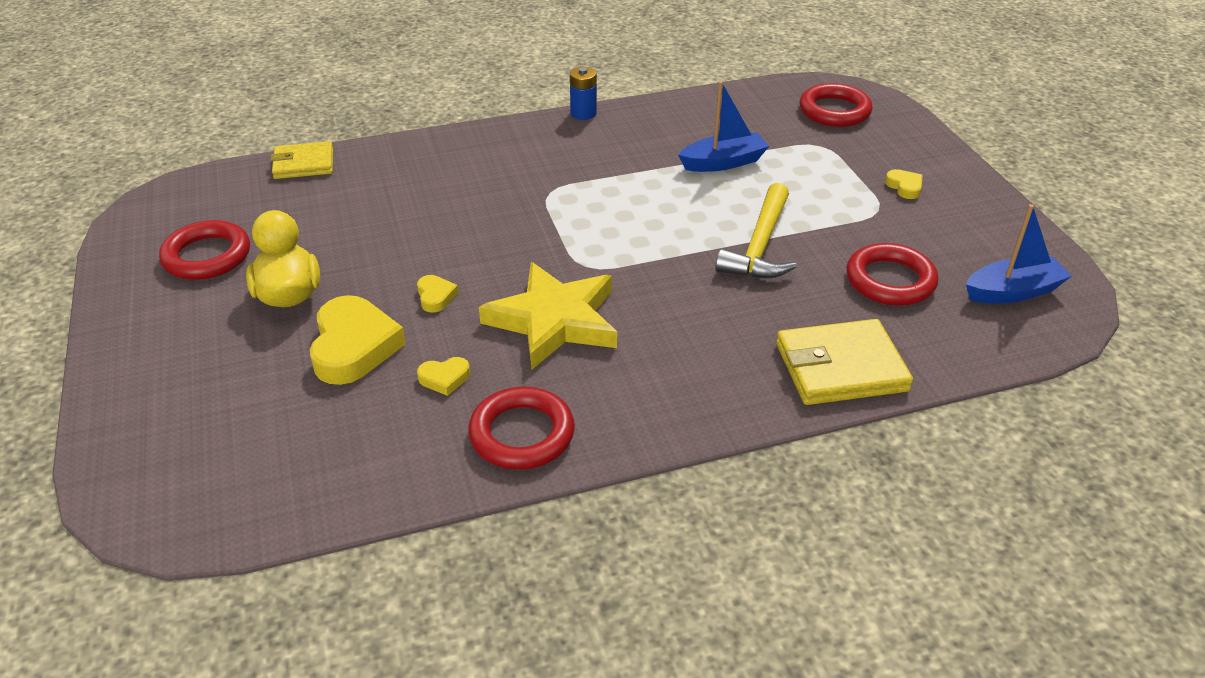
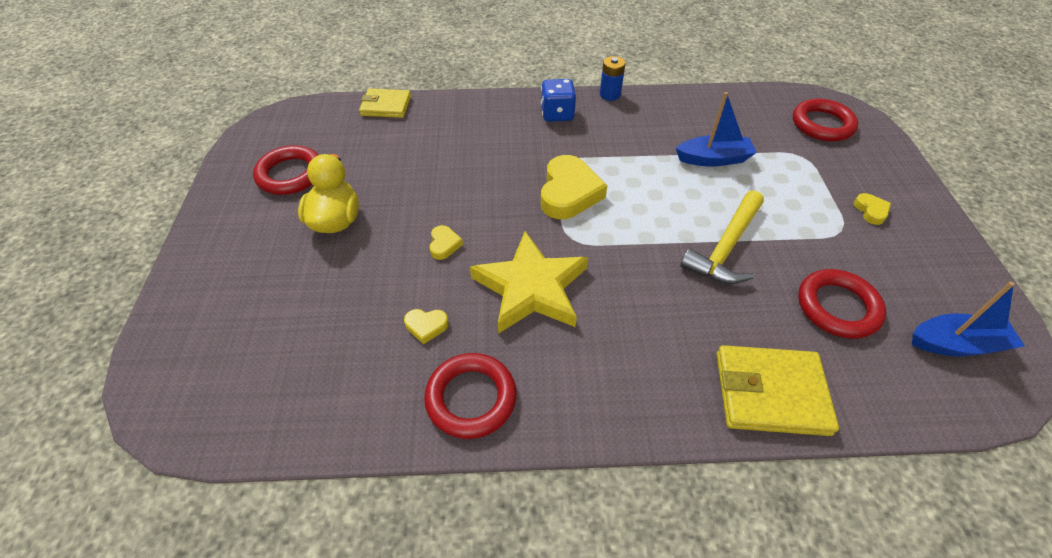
camera: 15 degrees right, 10 degrees up
(354, 346) = (367, 279): yellow heart -> yellow heart (569, 193)
(526, 143) = (557, 114): none -> blue dice

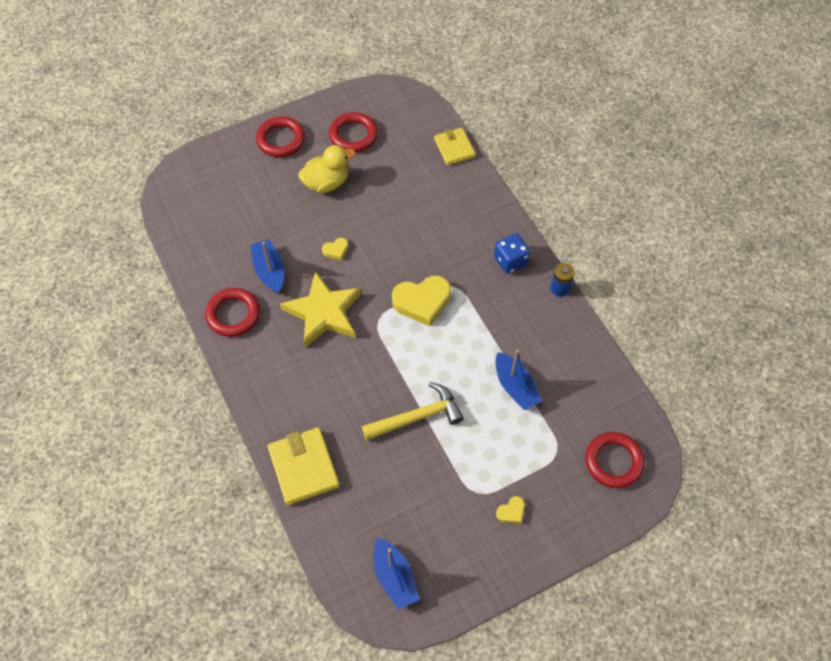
camera: 65 degrees right, 10 degrees up
(426, 326) = (270, 271): yellow heart -> blue boat
(726, 247) = (417, 417): yellow hammer -> yellow hammer turned 150 degrees clockwise
(837, 307) = (393, 498): red ring -> red ring (281, 139)

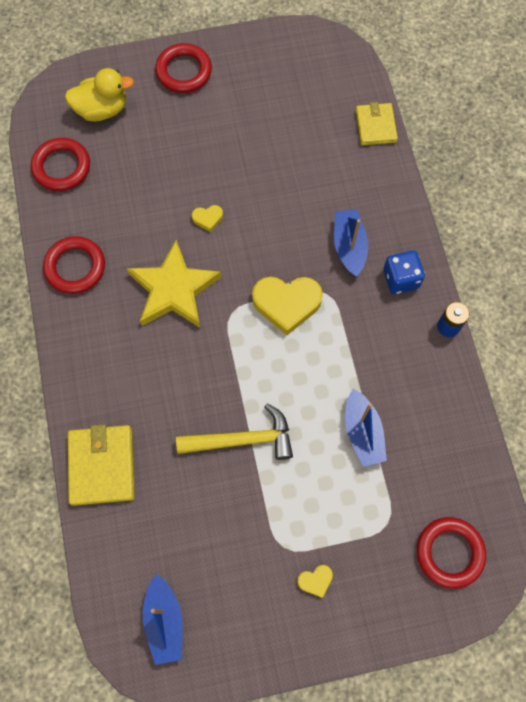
camera: 15 degrees right, 10 degrees up
(270, 271) = (128, 226): blue boat -> blue boat (349, 246)
(326, 183) = (220, 135): yellow duck -> yellow duck (102, 109)
(353, 135) = (266, 84): red ring -> red ring (62, 167)

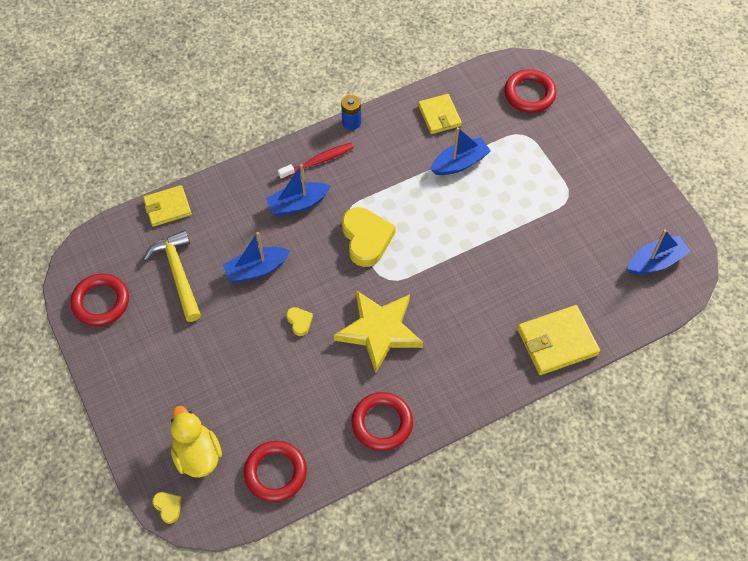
camera: 105 degrees left, 10 degrees down
(184, 71) = (134, 388): red ring -> red ring (101, 302)
(242, 439) = (496, 243): yellow hammer -> yellow hammer (178, 274)
(279, 192) = (256, 269): none -> blue boat
(315, 580) = (584, 171): yellow heart -> yellow heart (168, 507)
(400, 279) = (318, 161): blue dice -> red toothbrush
(437, 429) = (439, 115): none -> yellow wallet

